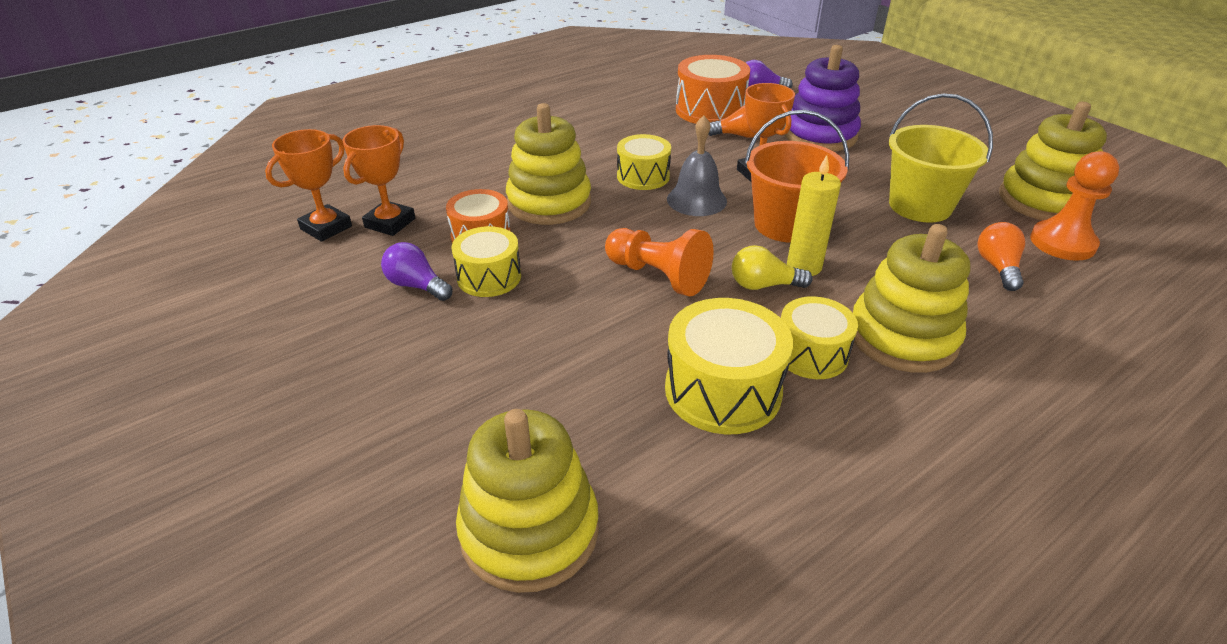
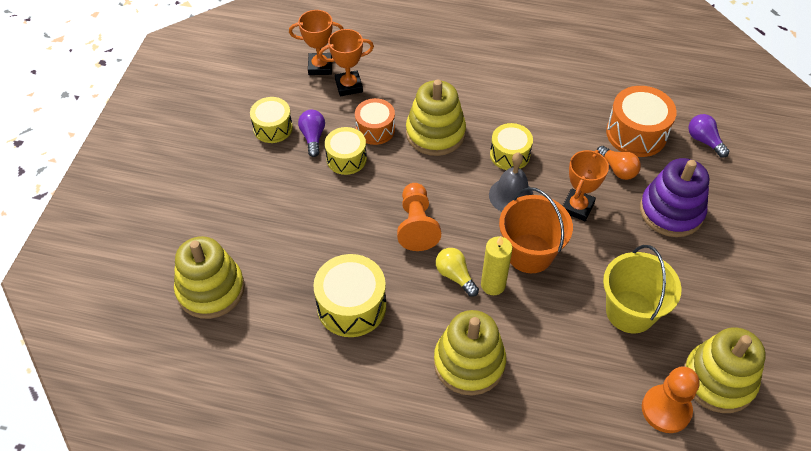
camera: 50 degrees right, 15 degrees up
(811, 354) = (414, 328): yellow drum -> yellow drum (273, 128)
(997, 267) = (594, 383): orange light bulb -> none

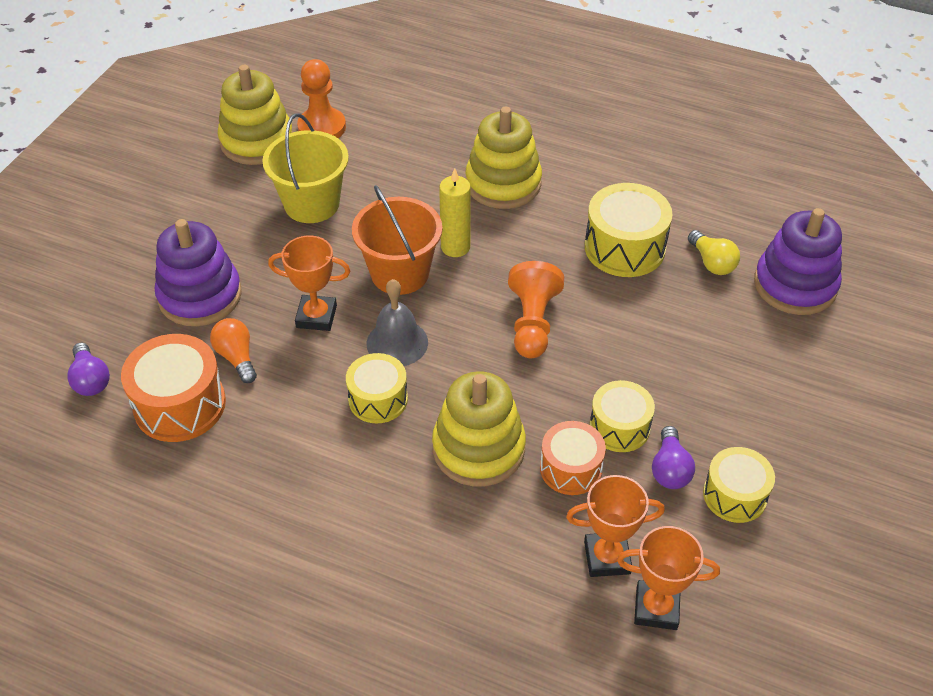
camera: 170 degrees left, 5 degrees down
(211, 289) = (795, 285): yellow stacking toy -> purple stacking toy
(455, 276) = (497, 261): yellow light bulb -> yellow light bulb (712, 263)
(577, 207) = (316, 316): orange trophy -> orange trophy turned 60 degrees clockwise

